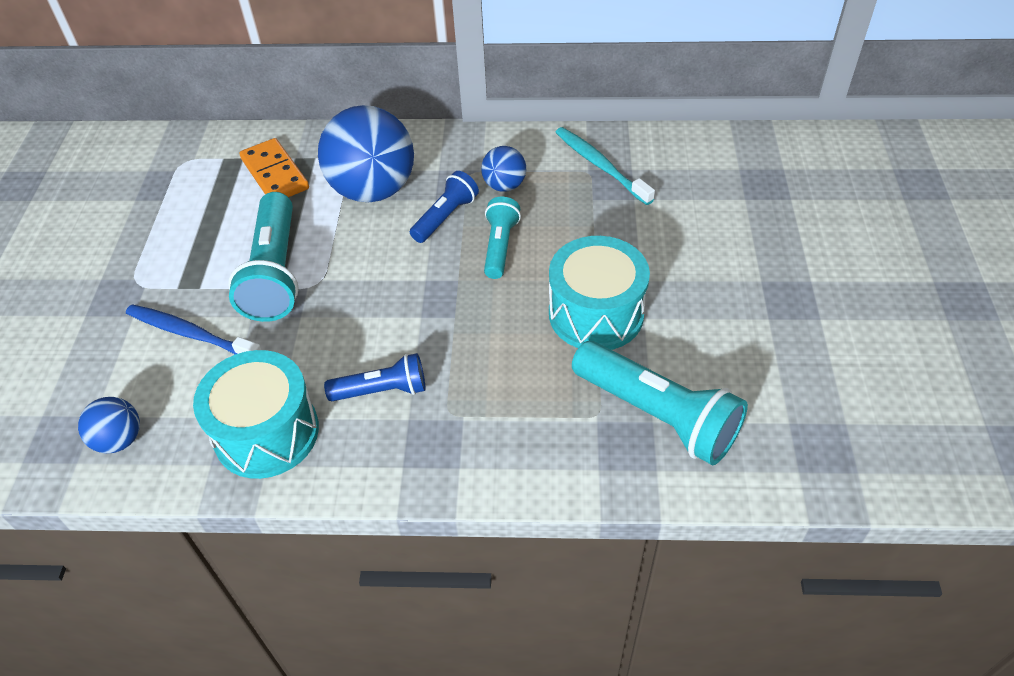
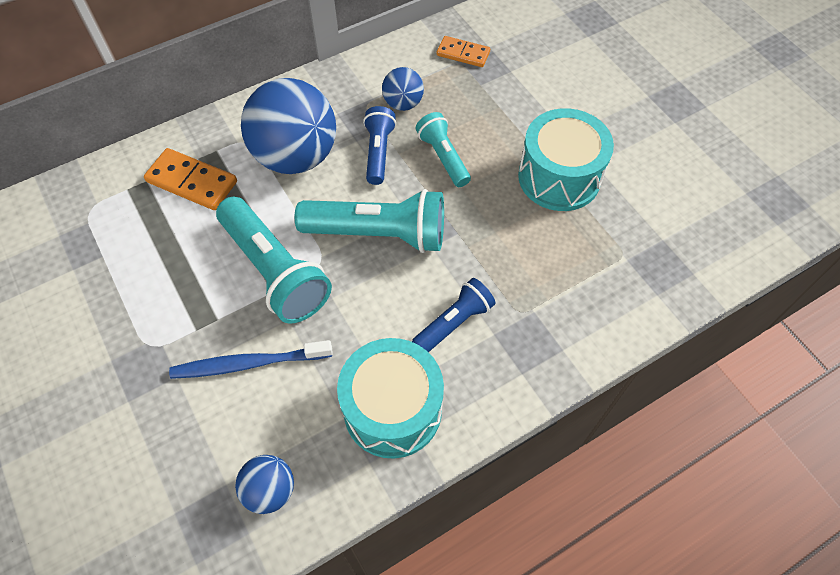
camera: 35 degrees left, 10 degrees up
(600, 165) = (463, 53): turquoise toothbrush -> orange domino
(658, 415) = (662, 233): turquoise flashlight -> turquoise flashlight (379, 233)

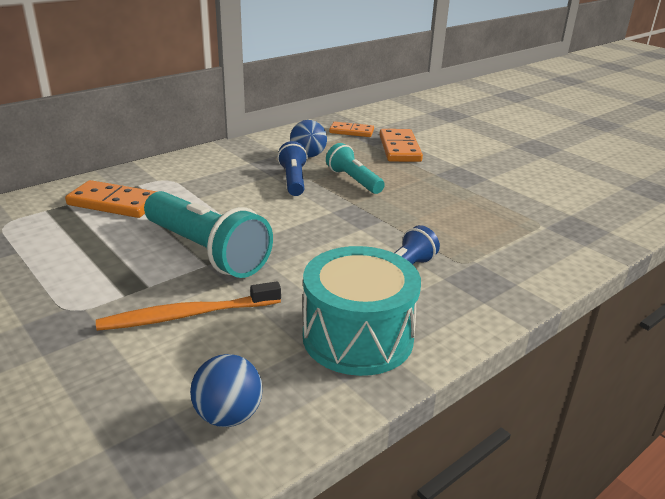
camera: 10 degrees left, 30 degrees down
(248, 364) = (186, 315): blue toothbrush -> orange toothbrush
(296, 156) = (216, 185): blue ball -> none
(379, 233) = (307, 224): turquoise flashlight -> none
(510, 94) = (400, 148): none -> orange domino
(559, 177) = (461, 186): turquoise drum -> none

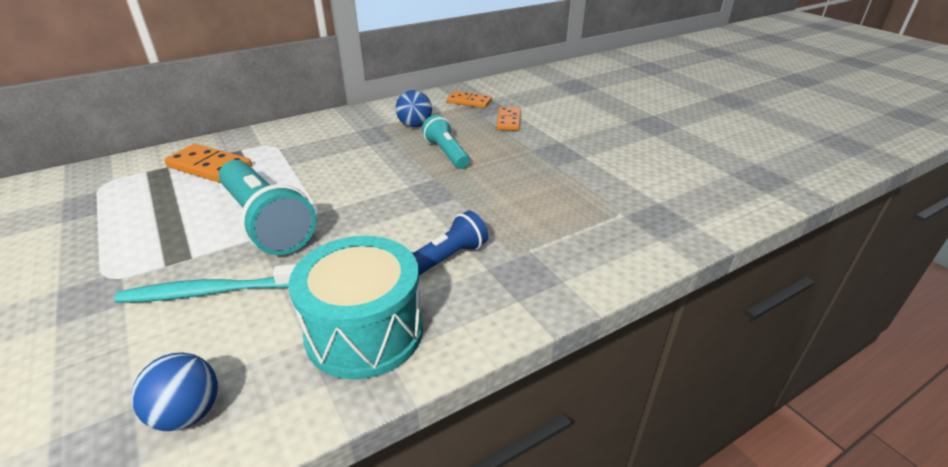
camera: 10 degrees right, 5 degrees up
(186, 315) = (210, 292): orange toothbrush -> turquoise toothbrush
(293, 180) = (388, 150): blue flashlight -> none
(400, 148) = (509, 121): orange domino -> orange domino, size x0.66

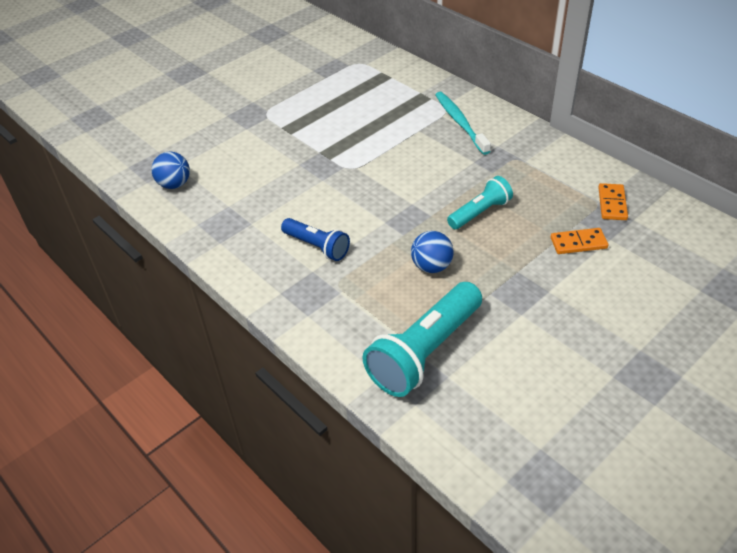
camera: 80 degrees right, 10 degrees up
(210, 167) = (398, 95): orange domino -> none
(210, 292) = (261, 154): turquoise toothbrush -> turquoise toothbrush (460, 122)
(267, 222) = (336, 149): turquoise flashlight -> turquoise flashlight (425, 352)
(364, 332) = (238, 227): turquoise drum -> none
(415, 125) = (528, 178): blue ball -> blue ball (431, 266)

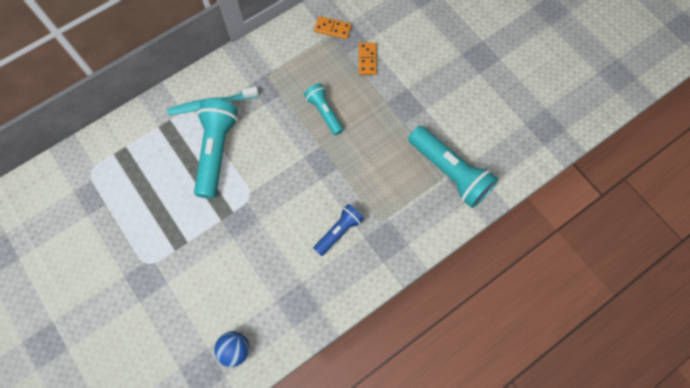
camera: 85 degrees left, 25 degrees up
(401, 136) = (216, 151): none -> turquoise flashlight
(431, 266) = (374, 155): blue ball -> none

